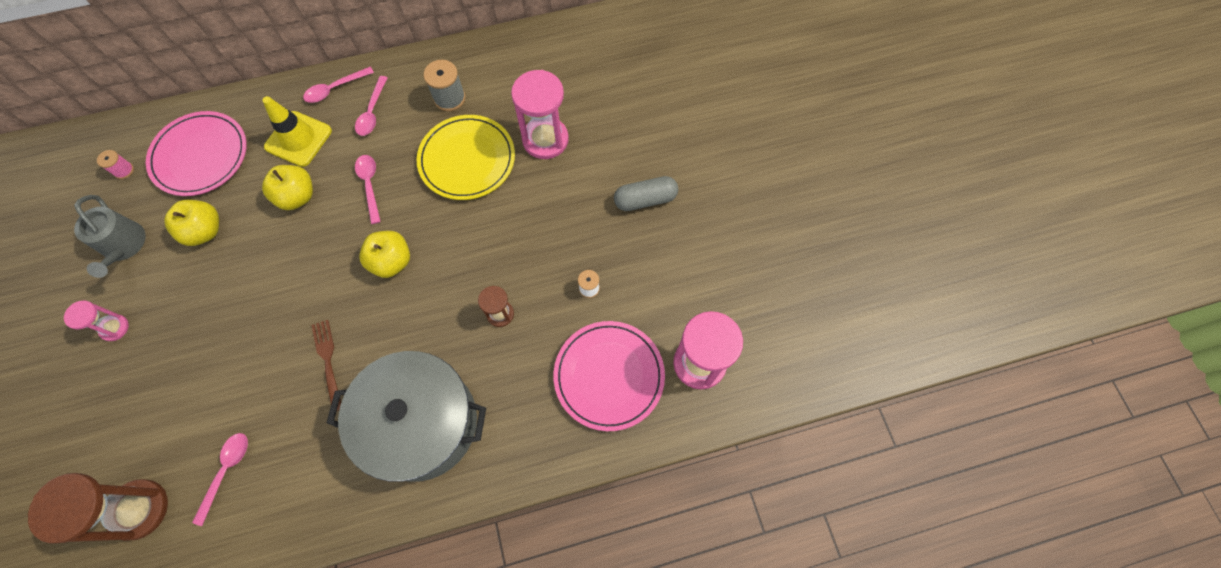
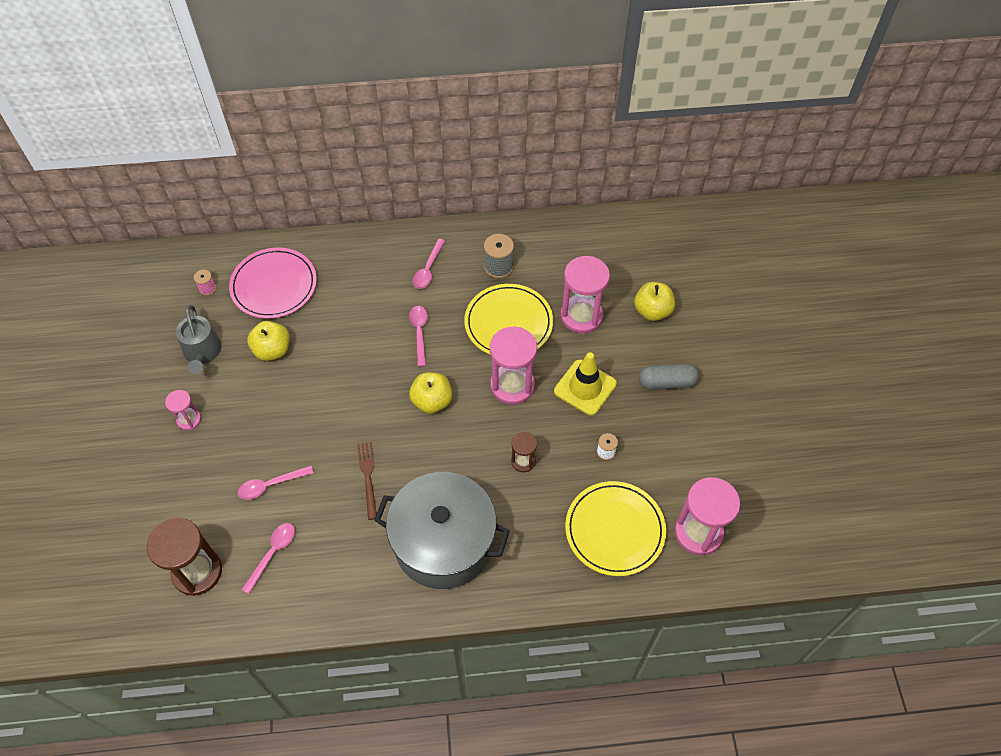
camera: 10 degrees right, 10 degrees down
(297, 196) = (355, 333): yellow apple -> yellow apple (652, 311)
(298, 139) = (360, 283): yellow traffic cone -> yellow traffic cone (585, 387)
(334, 89) = (396, 244): pink spoon -> pink spoon (270, 485)
(479, 229) = (512, 385): none -> pink hourglass
(609, 376) = (614, 530): pink plate -> yellow plate

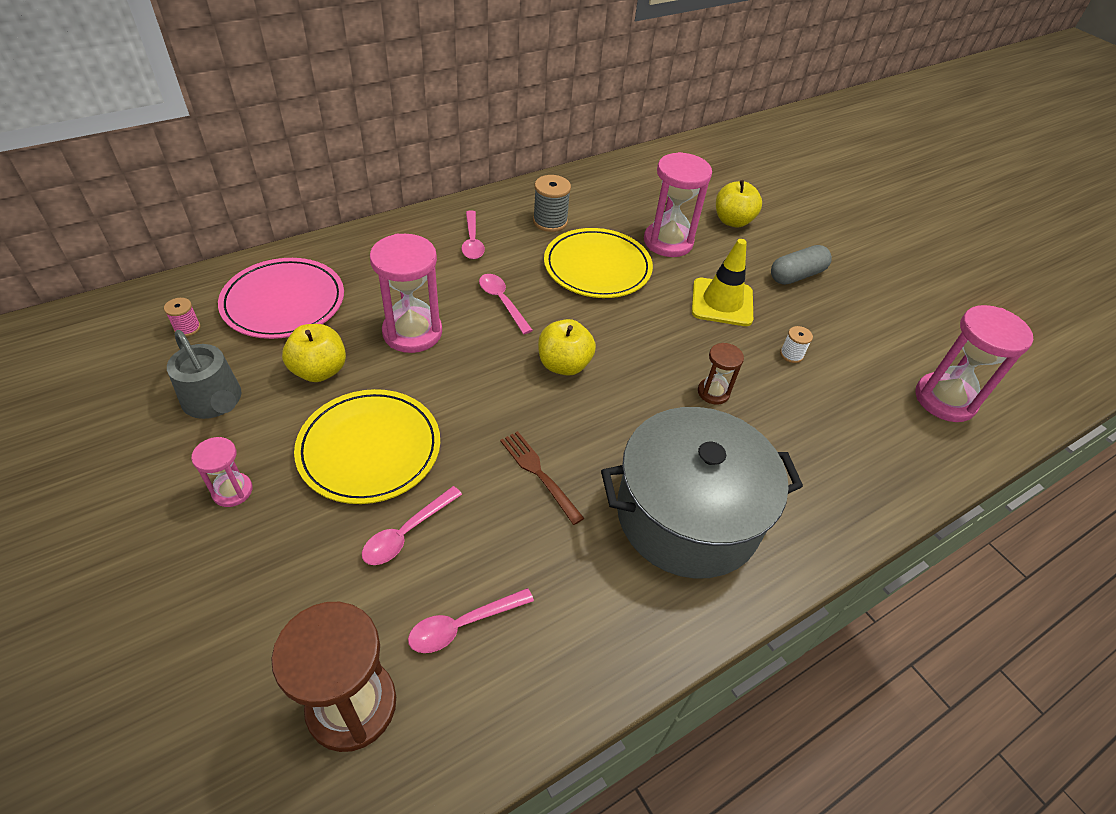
camera: 30 degrees left, 10 degrees down
(273, 553) = (462, 625): pink spoon -> pink spoon turned 120 degrees counterclockwise
(512, 385) = (644, 322): pink hourglass -> pink hourglass (412, 332)
(614, 530) = (864, 428): yellow plate -> yellow plate (369, 449)

